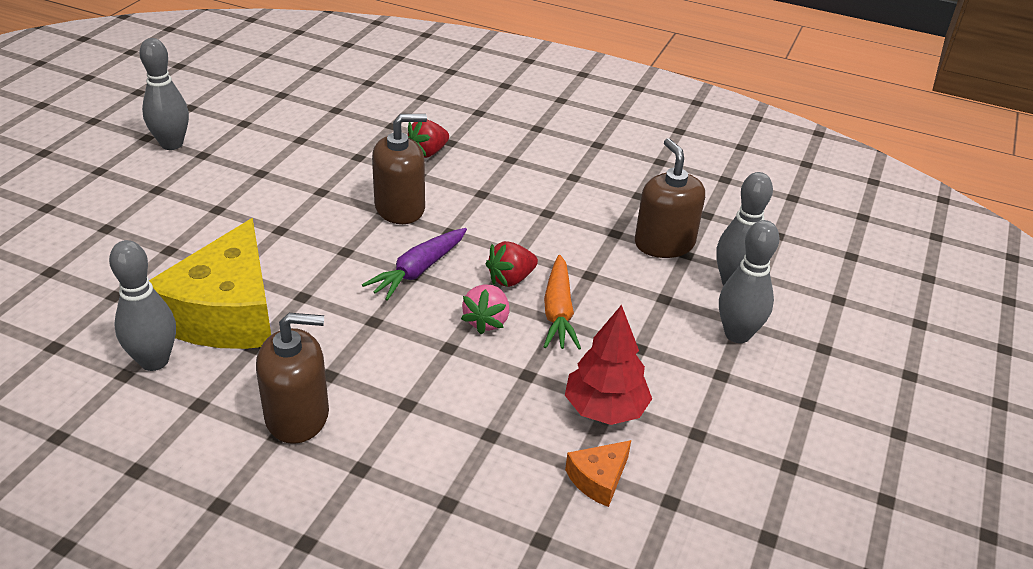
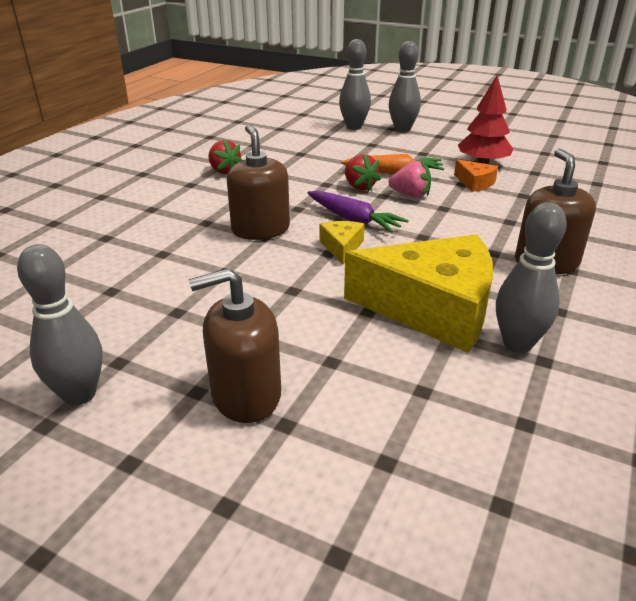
camera: 85 degrees left, 5 degrees down
(355, 260) = (342, 247): none -> yellow cheese
(427, 153) = (167, 218): red strawberry -> red strawberry (224, 171)
(598, 479) = (541, 167): orange cheese -> orange cheese (475, 183)
(664, 243) = (313, 141): brown soap dispenser -> brown soap dispenser (246, 395)

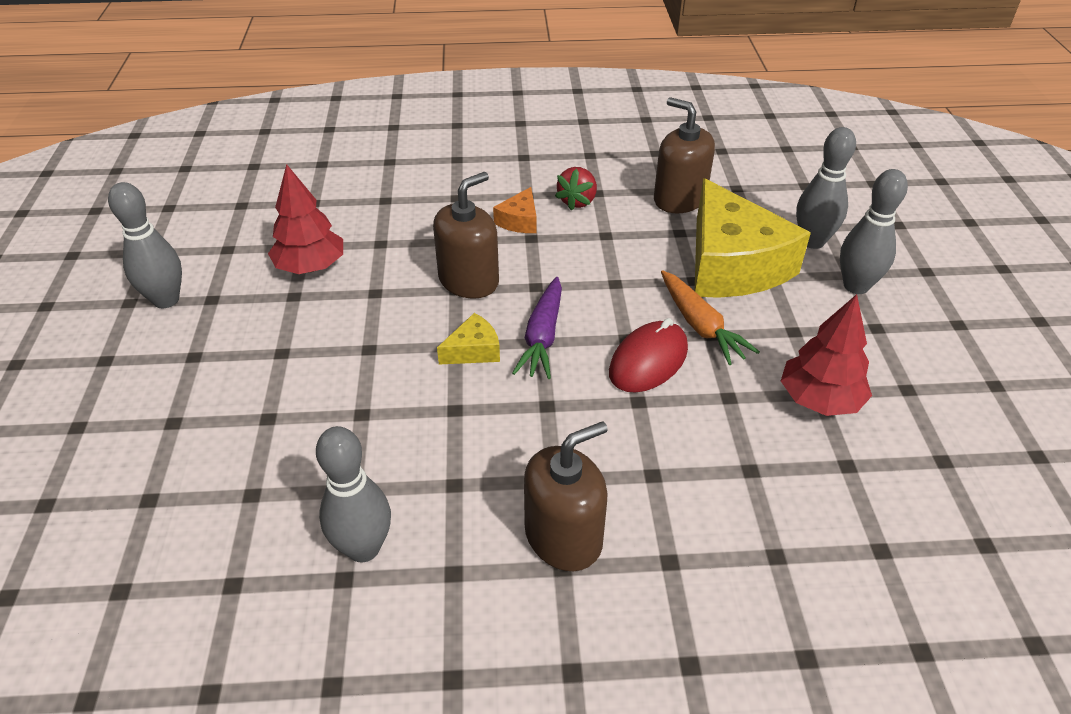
camera: 60 degrees right, 10 degrees up
(147, 293) = (310, 267): none -> red tree
(246, 395) = (199, 384): brown soap dispenser -> brown soap dispenser (679, 199)
(359, 186) = (632, 311): red strawberry -> none
(410, 195) = (648, 361): pink strawberry -> red mouse
(433, 309) = (393, 461): yellow cheese -> yellow cheese (732, 265)
(475, 183) = (742, 410): orange cheese -> orange cheese (519, 221)

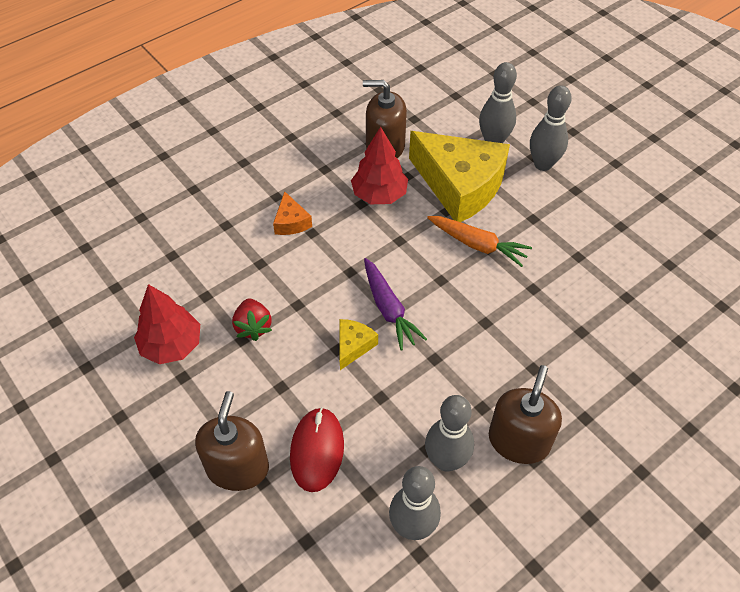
camera: 35 degrees left, 10 degrees up
(166, 300) = (83, 439): grey bowling pin -> grey bowling pin (446, 460)
(468, 280) = (300, 292): brown soap dispenser -> brown soap dispenser (237, 467)
(577, 201) = (317, 184): red strawberry -> red strawberry (253, 327)
(648, 361) = (468, 289): red mouse -> red mouse (317, 450)
(819, 400) = (582, 261): red tree -> red tree (379, 195)

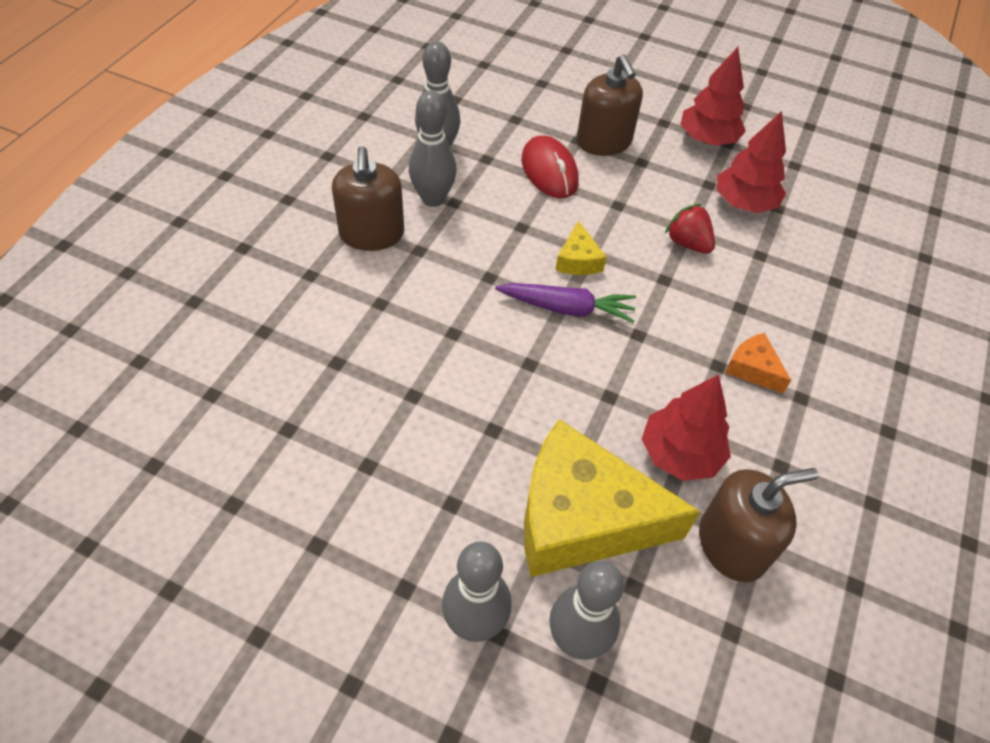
camera: 150 degrees right, 0 degrees up
(135, 429) = (707, 139): none -> red tree
(389, 309) = (567, 308): purple carrot -> purple carrot turned 150 degrees clockwise
(478, 245) = (509, 429): orange carrot -> none

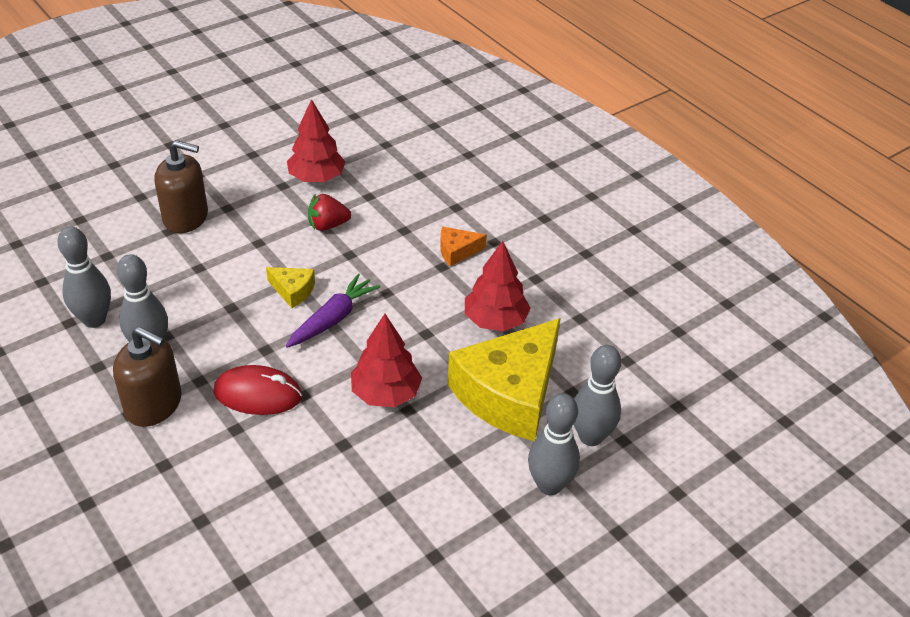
camera: 60 degrees left, 10 degrees down
(549, 171) = (187, 263): red mouse -> red mouse (258, 394)
(707, 139) = (238, 162): red tree -> red tree (385, 393)
(732, 544) = (573, 330): brown soap dispenser -> none

